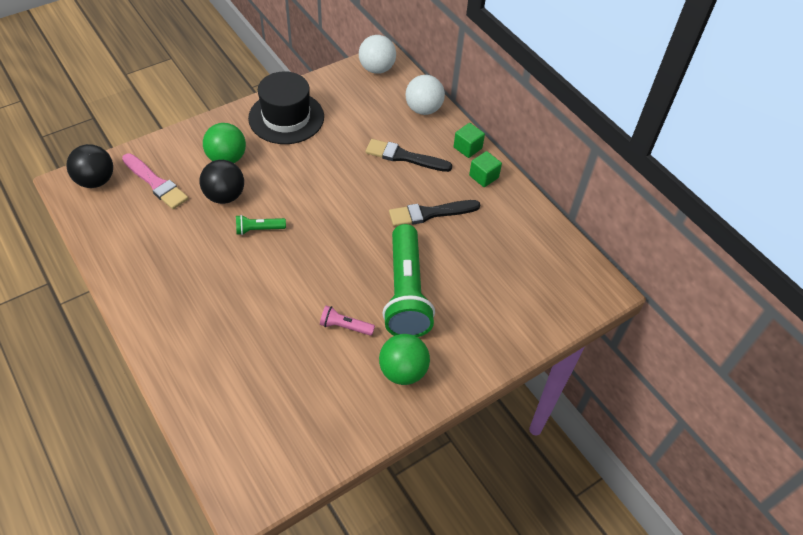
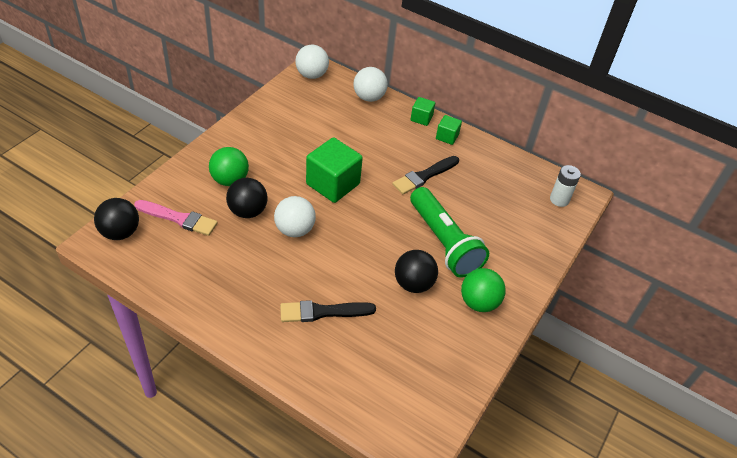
camera: 25 degrees left, 5 degrees down
(259, 229) = (294, 230): green flashlight -> white ball
(286, 117) = (260, 133): black hat -> none
(327, 193) = (333, 184): none -> green cube
(345, 326) = (413, 284): pink flashlight -> black ball
(404, 157) = (377, 138): black brush -> black brush (323, 312)
(571, 287) = (559, 199): none -> white battery

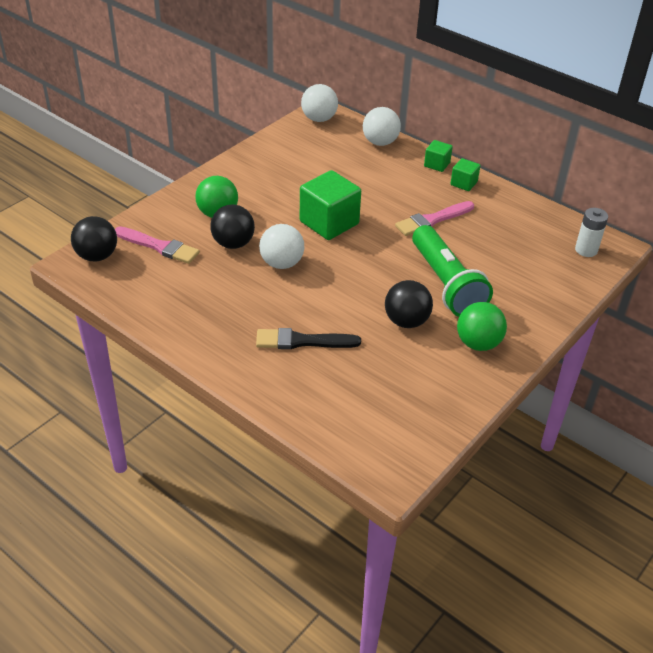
camera: 10 degrees right, 5 degrees down
(424, 176) = (432, 220): black brush -> pink brush

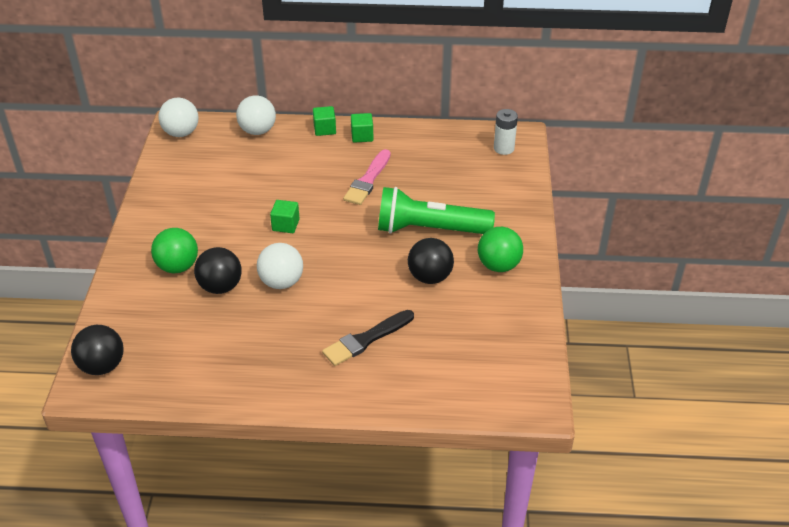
camera: 35 degrees left, 0 degrees up
(159, 246) = (154, 325): pink brush -> none
(329, 223) = (285, 225): green cube -> green cube, size x0.51
(446, 284) = (430, 229): green flashlight -> green flashlight turned 150 degrees clockwise

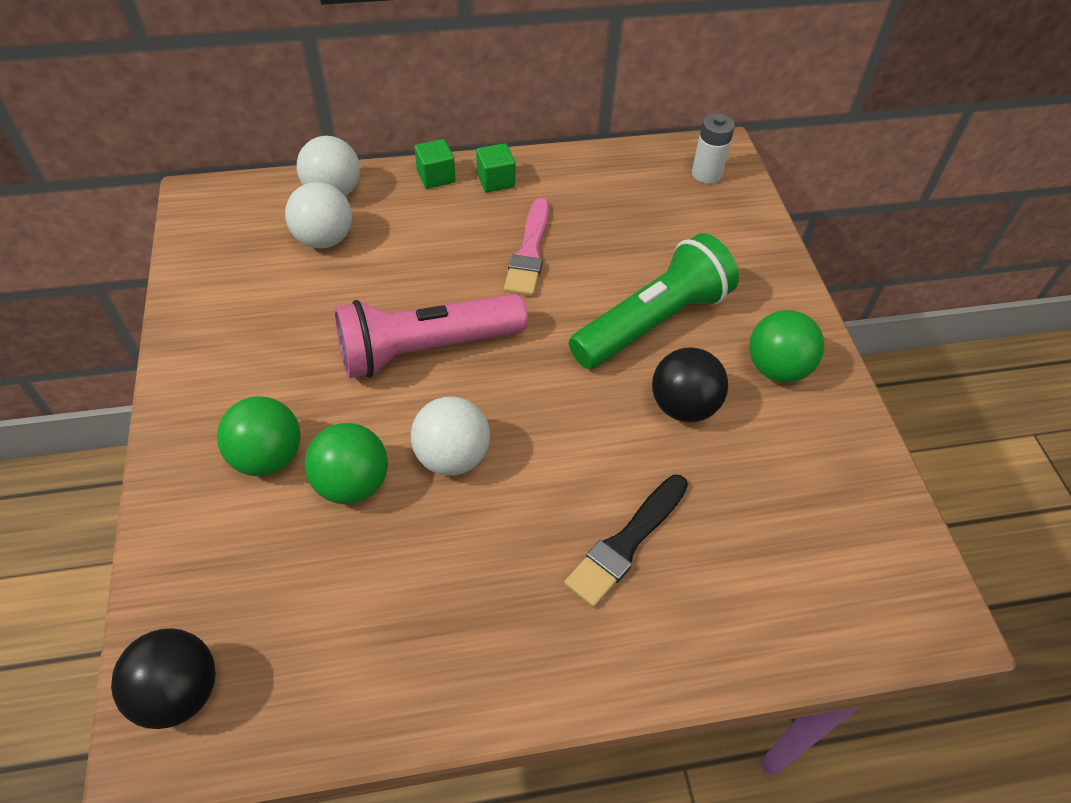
camera: 15 degrees left, 10 degrees up
(181, 133) = (211, 211): white ball -> white ball (324, 239)
(220, 286) = (352, 484): black ball -> green ball
(285, 225) = (426, 349): green cube -> pink flashlight
(430, 229) = (652, 322): green flashlight -> green flashlight turned 150 degrees clockwise

